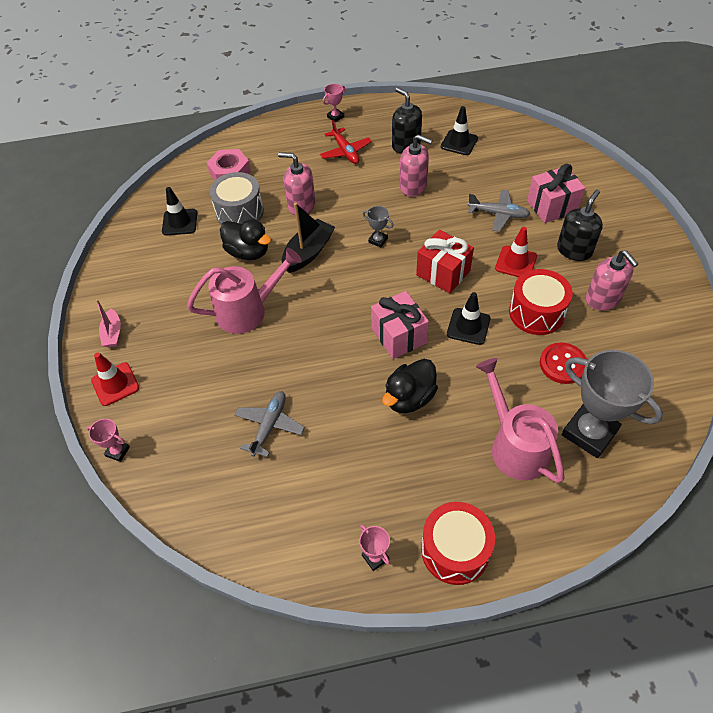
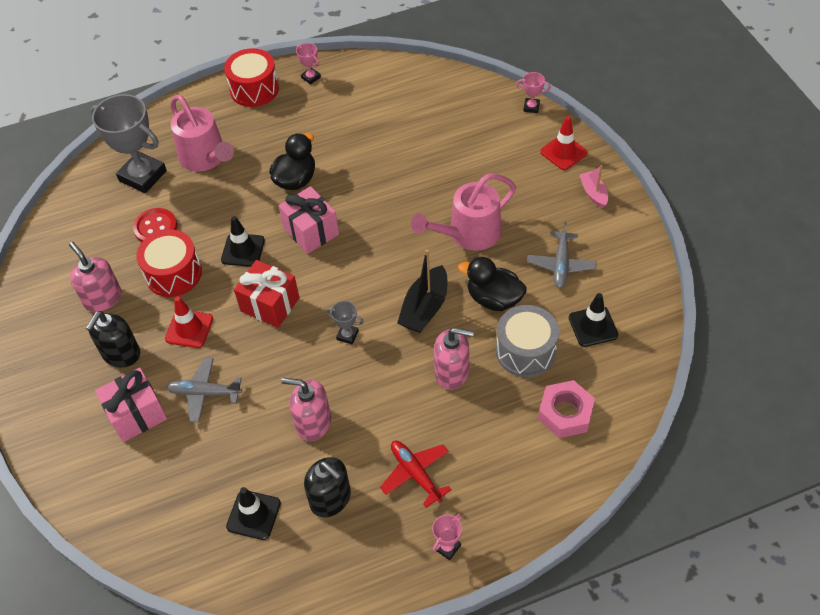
camera: 170 degrees right, 0 degrees up
(269, 425) = (412, 142): grey plane -> grey plane (561, 265)

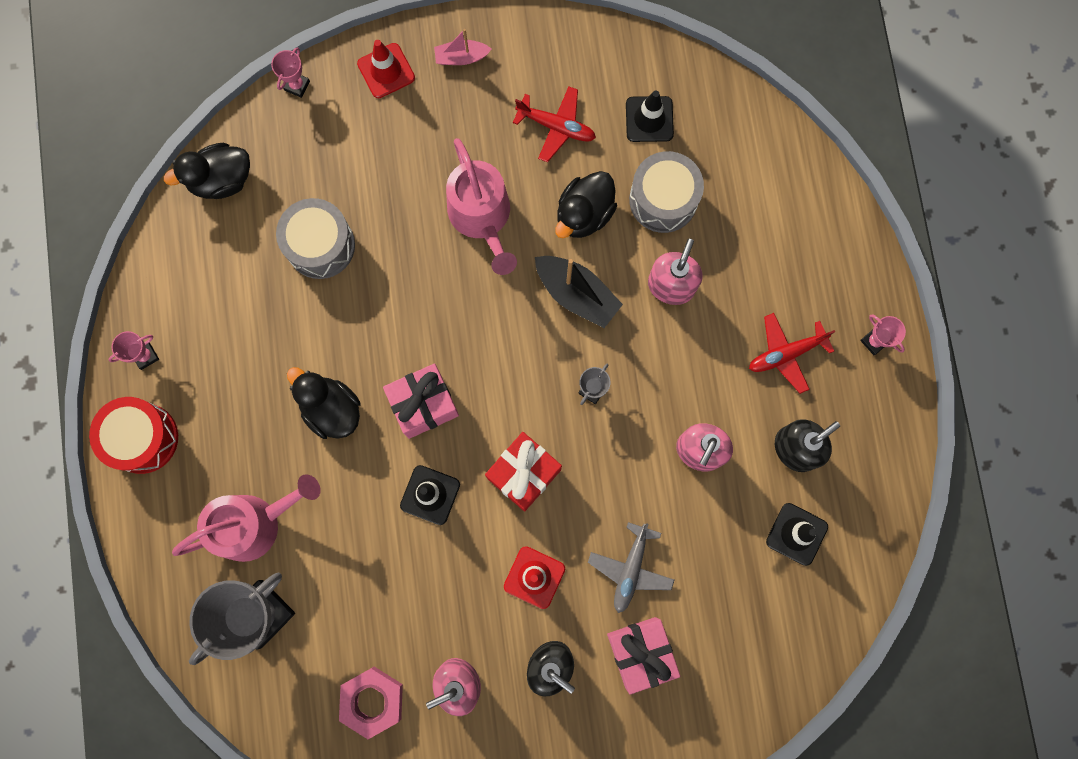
camera: 80 degrees left, 25 degrees up
(155, 227) = (360, 604): red button -> none
(173, 274) = (443, 588): red drum -> none
(416, 146) = (320, 245): none -> grey drum
(446, 85) = (221, 180): none -> black duck
(561, 265) = (556, 127): grey plane -> red plane
(565, 413) = (750, 182): pink nut -> pink nut (372, 701)

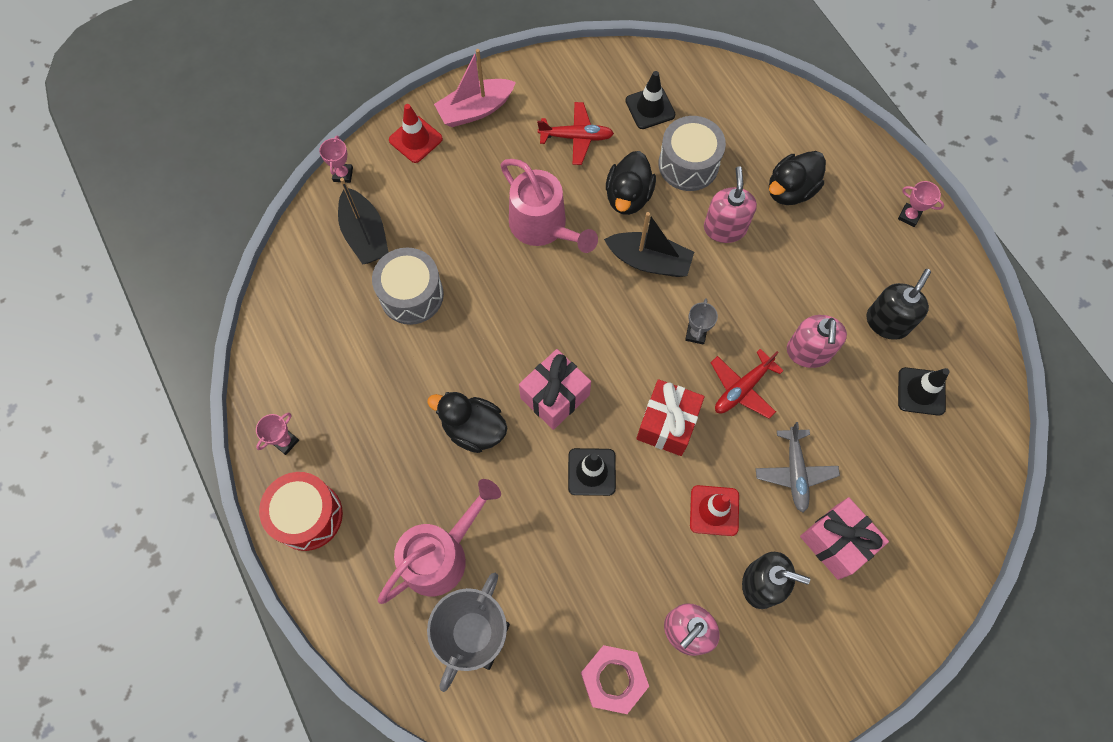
camera: 20 degrees left, 10 degrees down
(221, 180) = (303, 270): black duck -> black duck (790, 190)
(296, 162) = (365, 235): none -> black boat
(461, 57) = (475, 110): pink boat -> pink boat, size x1.66
(786, 354) = (843, 250): red plane -> red plane (742, 388)

